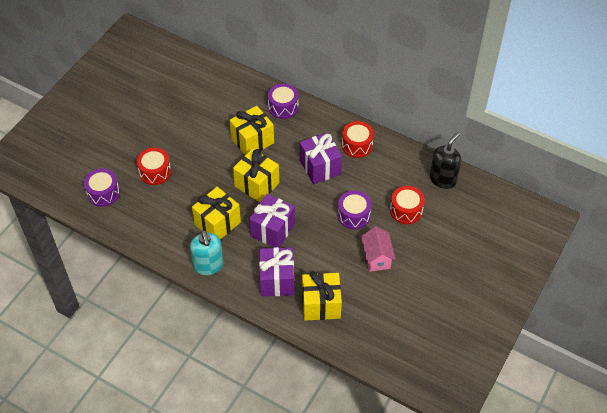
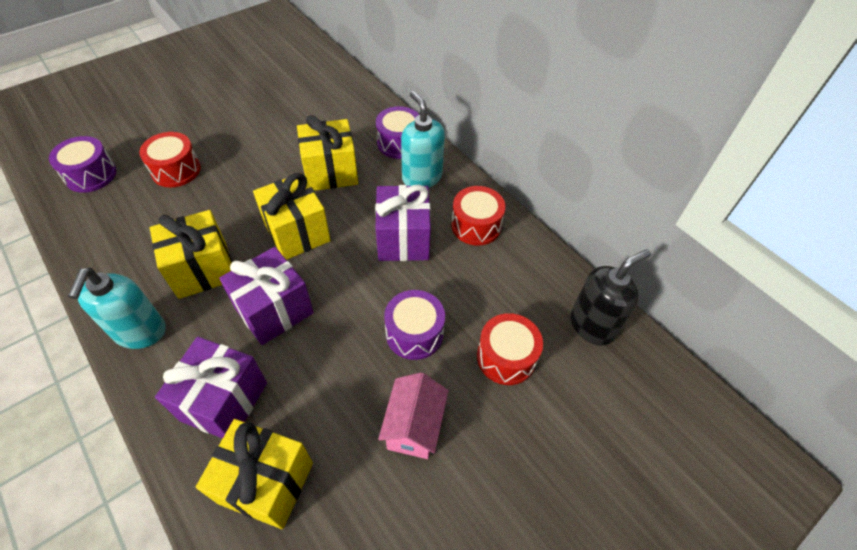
camera: 20 degrees right, 0 degrees up
(310, 126) = (421, 177): none -> turquoise soap dispenser

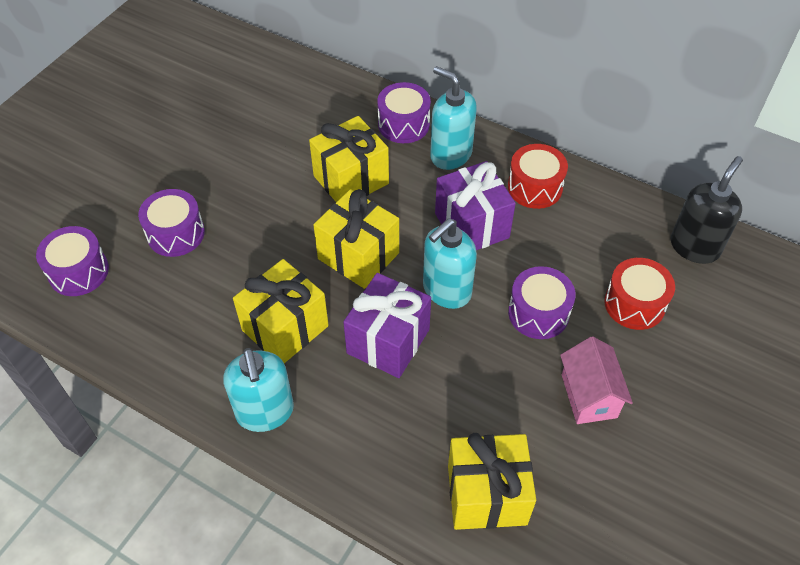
camera: 20 degrees left, 0 degrees up
(176, 170) = (176, 233): red drum -> purple drum
(224, 401) = (397, 442): purple gift -> none
(348, 285) = (446, 290): none -> turquoise soap dispenser

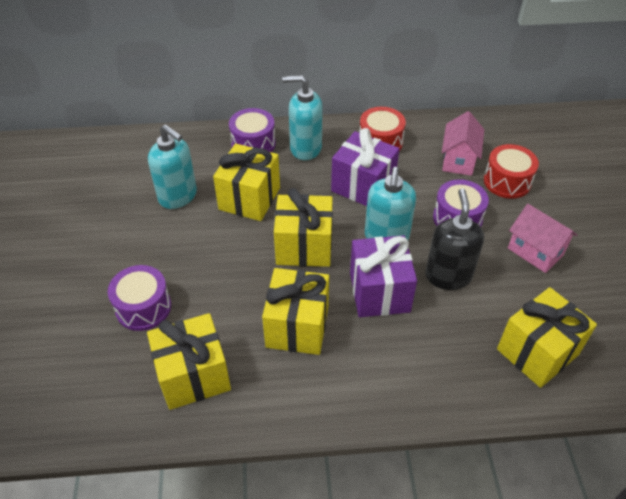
camera: 35 degrees left, 5 degrees down
(78, 272) = (81, 384): purple drum -> none
(165, 318) = (193, 375): none -> yellow gift
(265, 412) = (339, 395): turquoise soap dispenser -> turquoise soap dispenser (178, 196)
(602, 251) = (458, 160): none -> pink house
(694, 247) = (507, 131): black soap dispenser -> black soap dispenser (448, 276)

